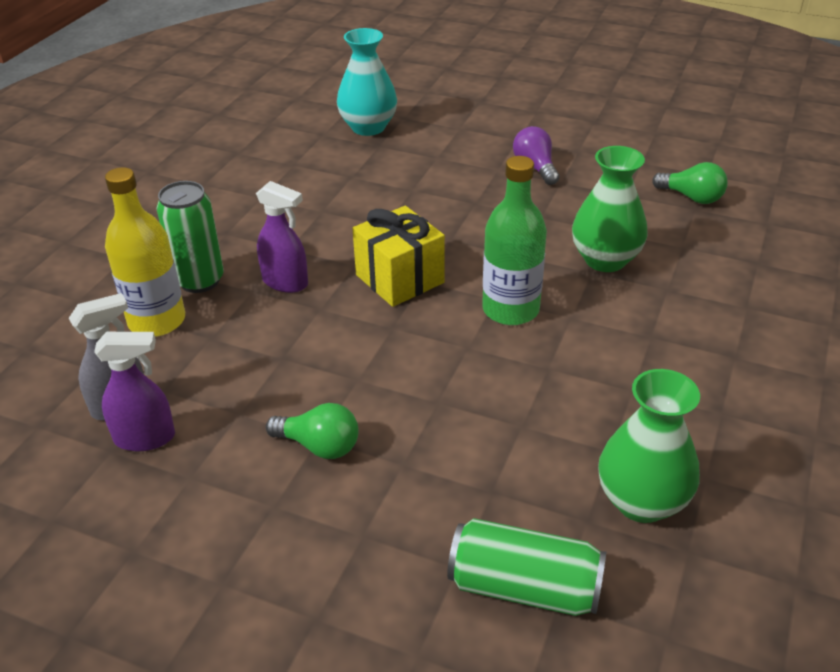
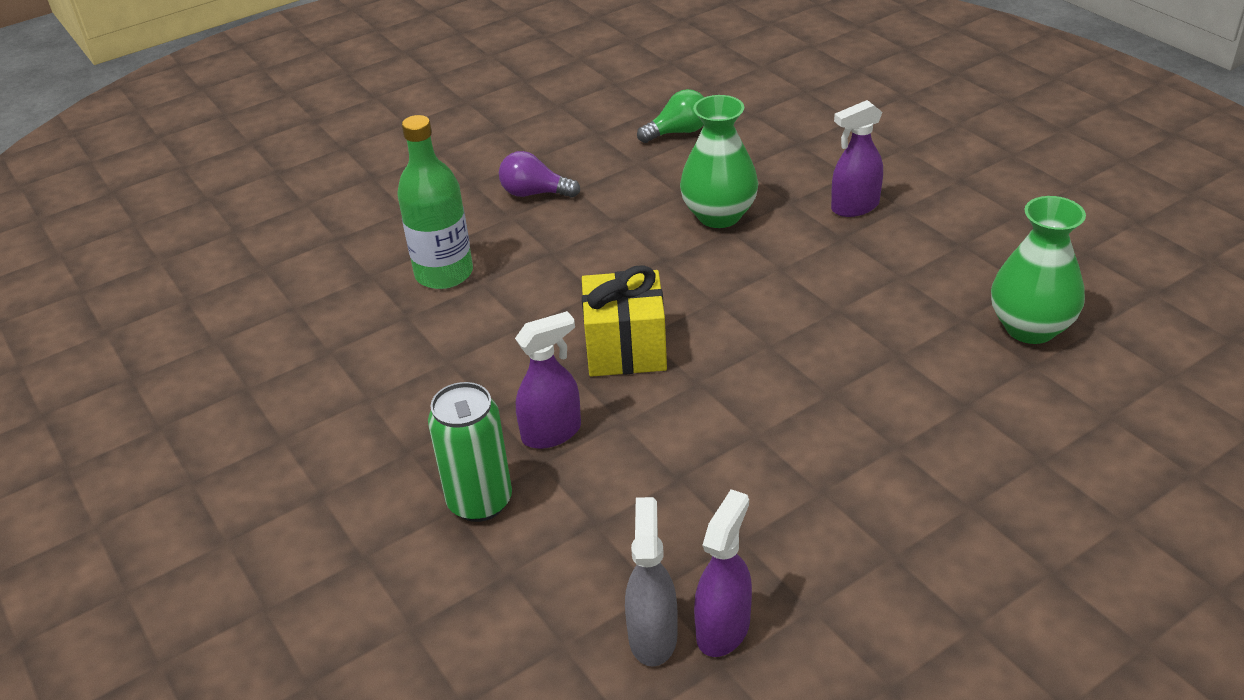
camera: 55 degrees left, 0 degrees up
(157, 321) = (523, 561): yellow bottle -> none
(319, 446) = (833, 495): green light bulb -> none
(368, 127) = (324, 269): turquoise vase -> none
(510, 310) = (739, 298): green bottle -> green bottle (444, 273)
(524, 587) = (1085, 430): green can -> none
(702, 327) = (854, 207): none -> purple spray bottle

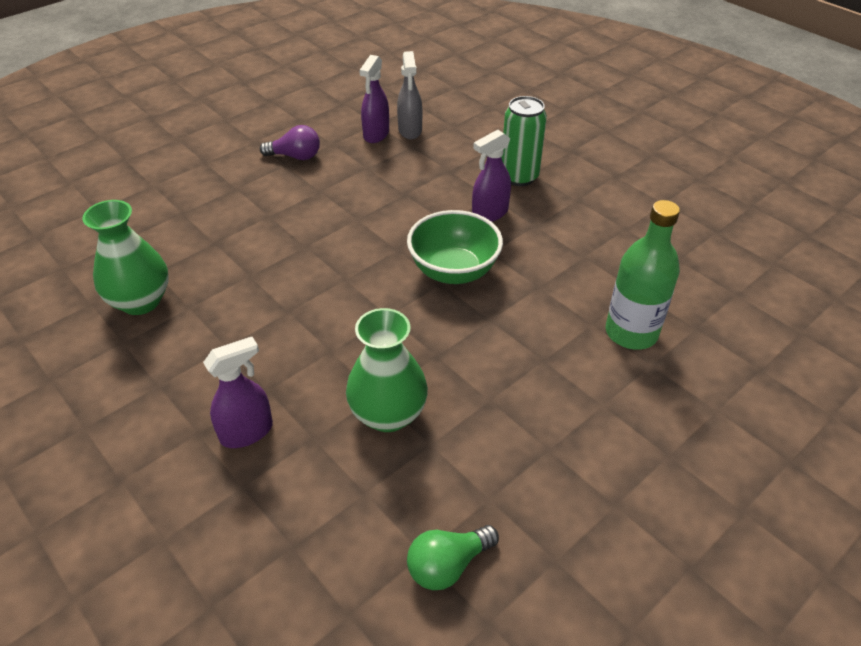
camera: 170 degrees right, 5 degrees up
(535, 193) = (591, 440): purple light bulb -> purple light bulb (295, 156)
(625, 349) = (453, 271): yellow gift -> green bowl

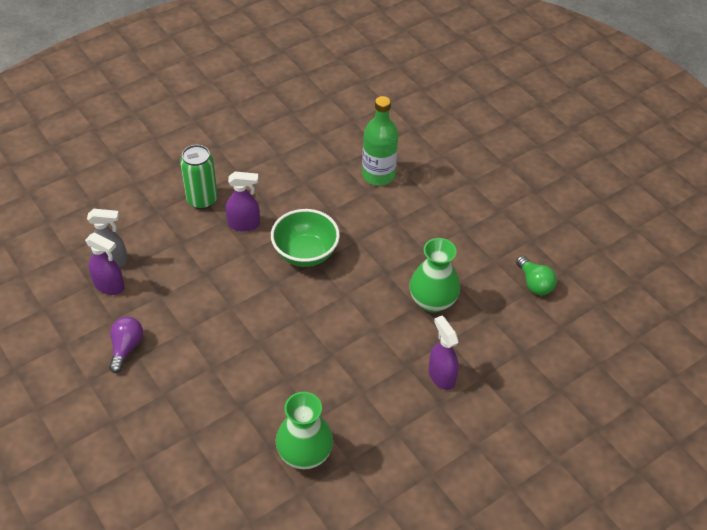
camera: 85 degrees left, 5 degrees up
(489, 213) = (244, 224): purple spray bottle -> purple spray bottle turned 60 degrees counterclockwise

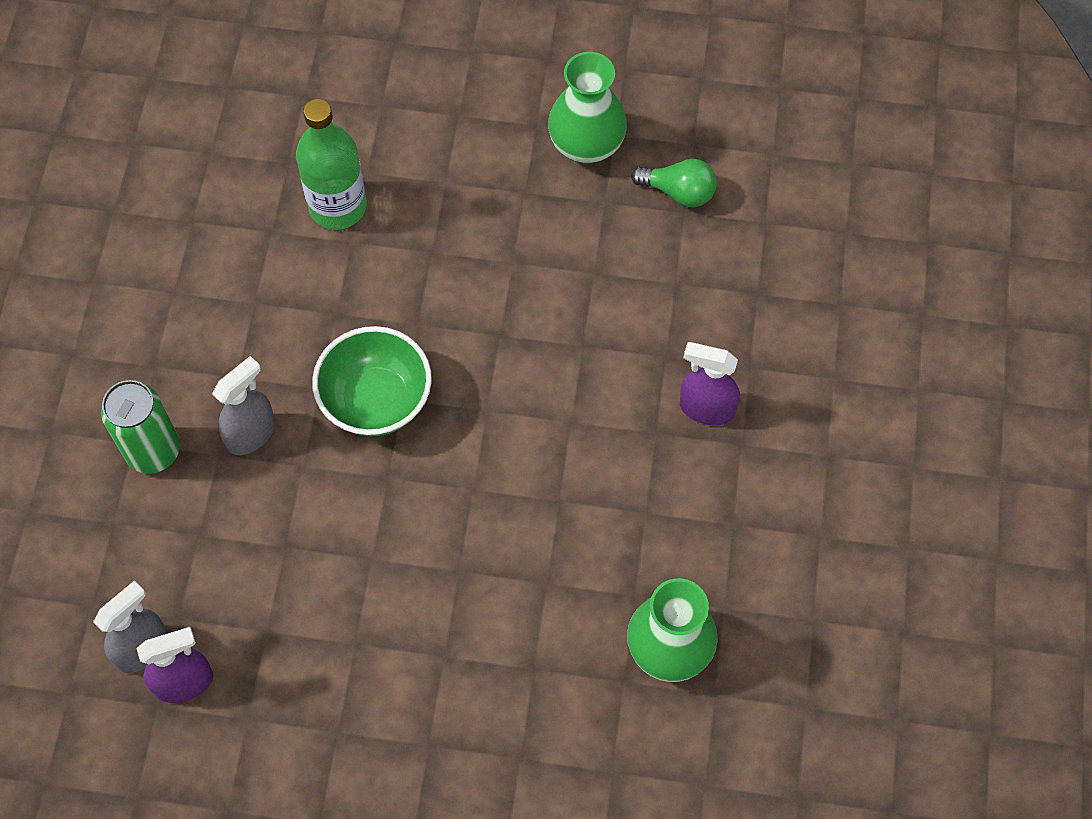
camera: 45 degrees left, 15 degrees up
(126, 348) = (311, 737): purple light bulb -> none
(244, 224) = (251, 433): purple spray bottle -> grey spray bottle
(432, 301) = (594, 322): green vase -> green vase (586, 145)

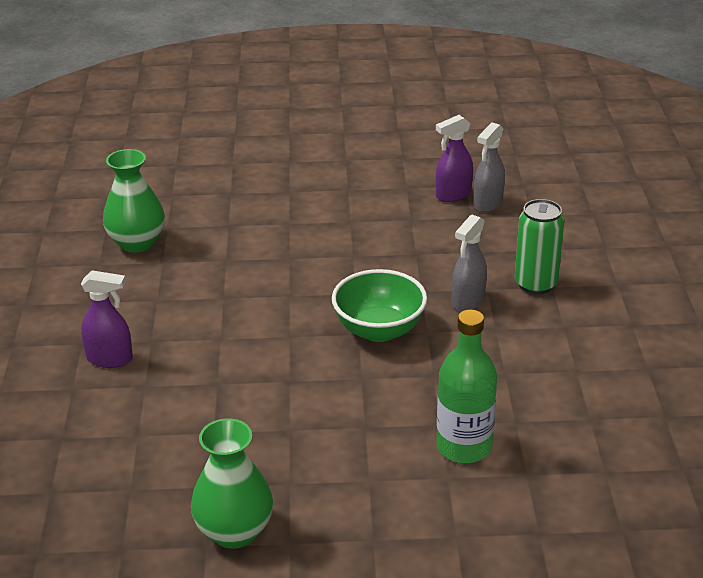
camera: 170 degrees right, 30 degrees down
(678, 192) = (137, 504): green light bulb -> none

